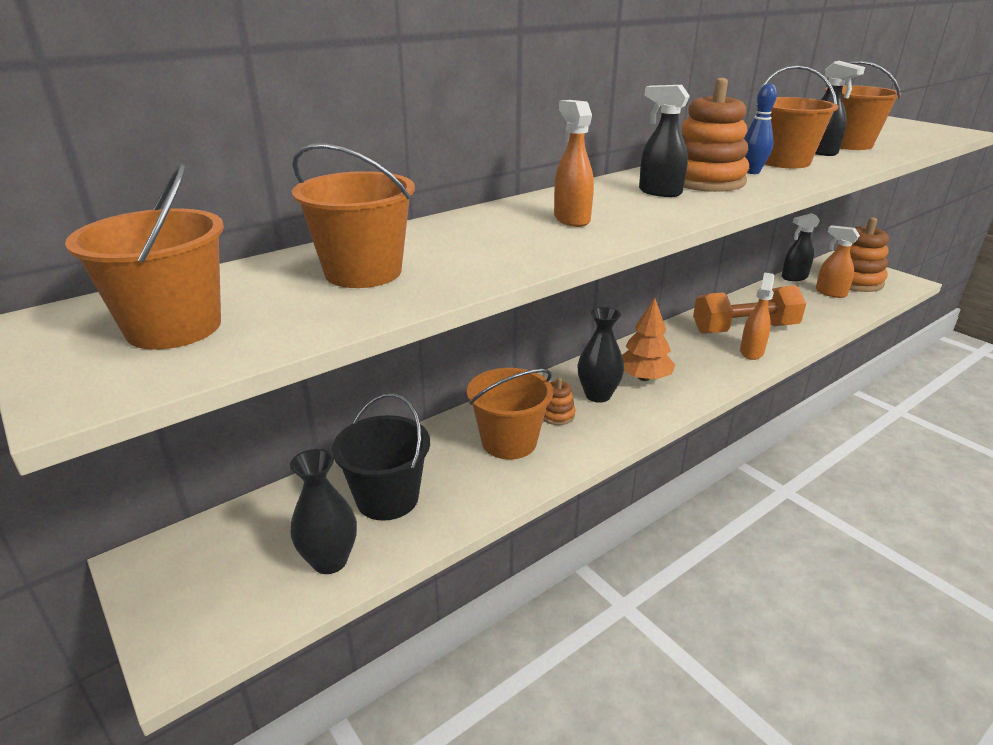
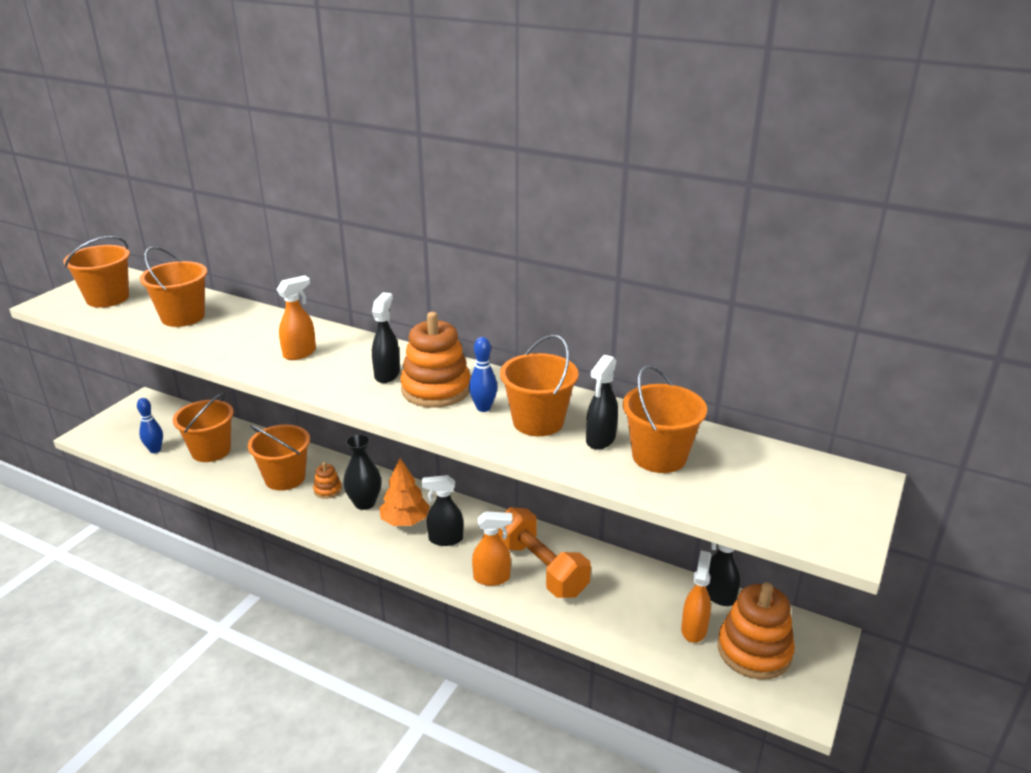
camera: 65 degrees right, 0 degrees up
(330, 560) = (155, 450): black vase -> blue bowling pin
(387, 498) = (211, 450): black bucket -> orange bucket
(684, 362) = (445, 539): none -> black spray bottle

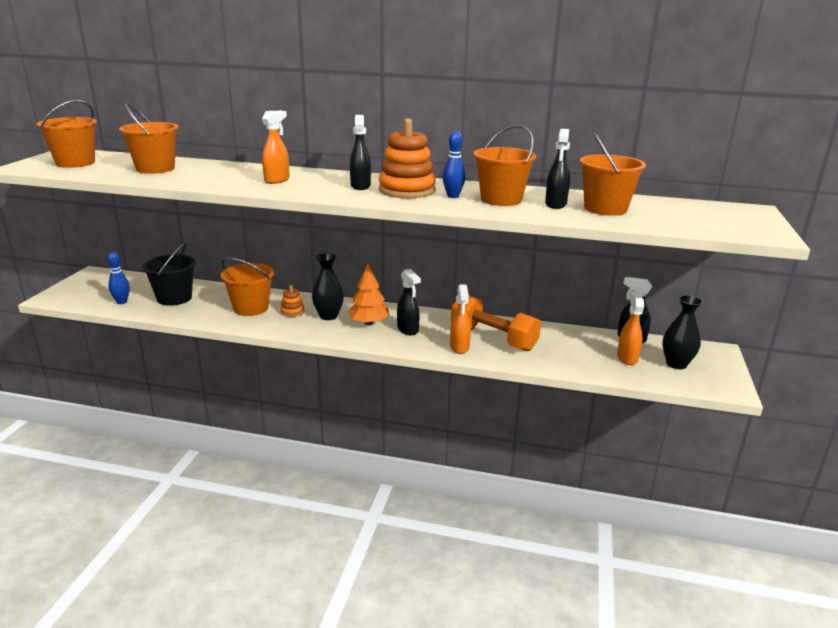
camera: 15 degrees left, 5 degrees down
(211, 450) = (174, 298): orange bucket -> black bucket
(445, 539) = (408, 330): black spray bottle -> black spray bottle turned 105 degrees counterclockwise
(492, 578) = (459, 347): orange spray bottle -> orange spray bottle turned 105 degrees clockwise
(754, 651) = (676, 364): orange stacking toy -> black vase

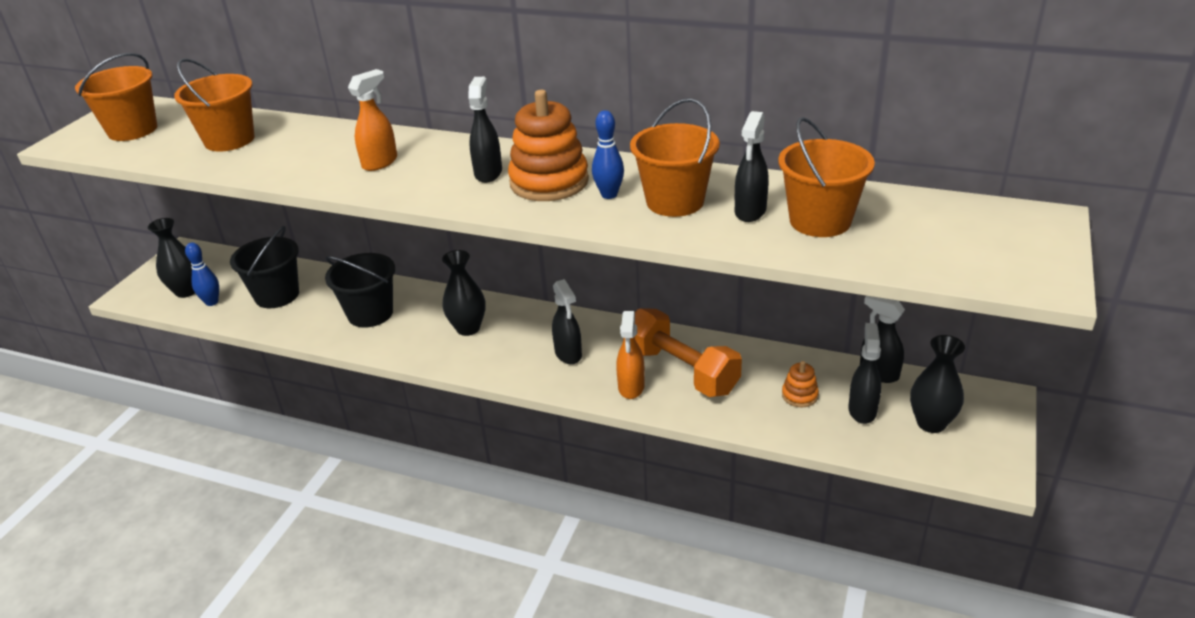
camera: 10 degrees right, 10 degrees up
(100, 296) = (186, 291): none -> black vase
(251, 308) = (370, 313): orange bucket -> black bucket
(292, 312) = (422, 320): orange stacking toy -> orange stacking toy (799, 395)
(368, 323) = (518, 341): orange tree -> none
(627, 358) = (862, 410): orange spray bottle -> black spray bottle

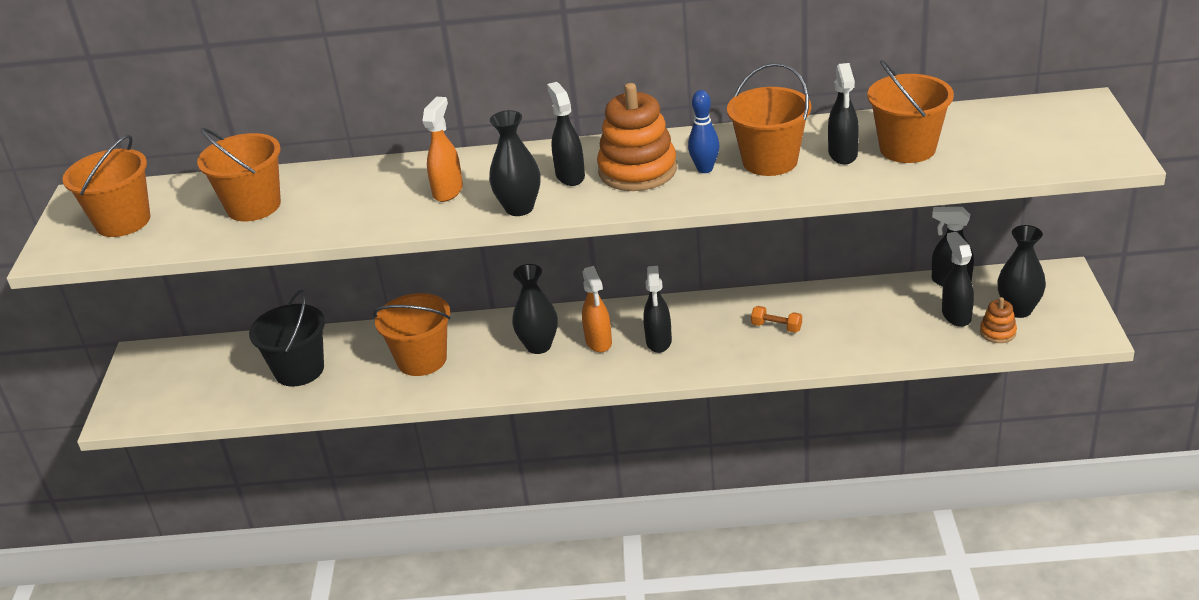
camera: 20 degrees left, 0 degrees up
(186, 291) = (186, 394): black vase -> black vase (519, 208)
(212, 302) = (228, 397): blue bowling pin -> none
(370, 313) = (422, 360): black bucket -> orange bucket
(568, 354) = (658, 342): black spray bottle -> black spray bottle turned 45 degrees clockwise
(631, 387) = (740, 354): orange spray bottle -> orange spray bottle (598, 342)
(681, 371) = (776, 327): orange dumbbell -> orange dumbbell, size x0.41
(799, 395) = (895, 318): orange stacking toy -> orange stacking toy (998, 332)

